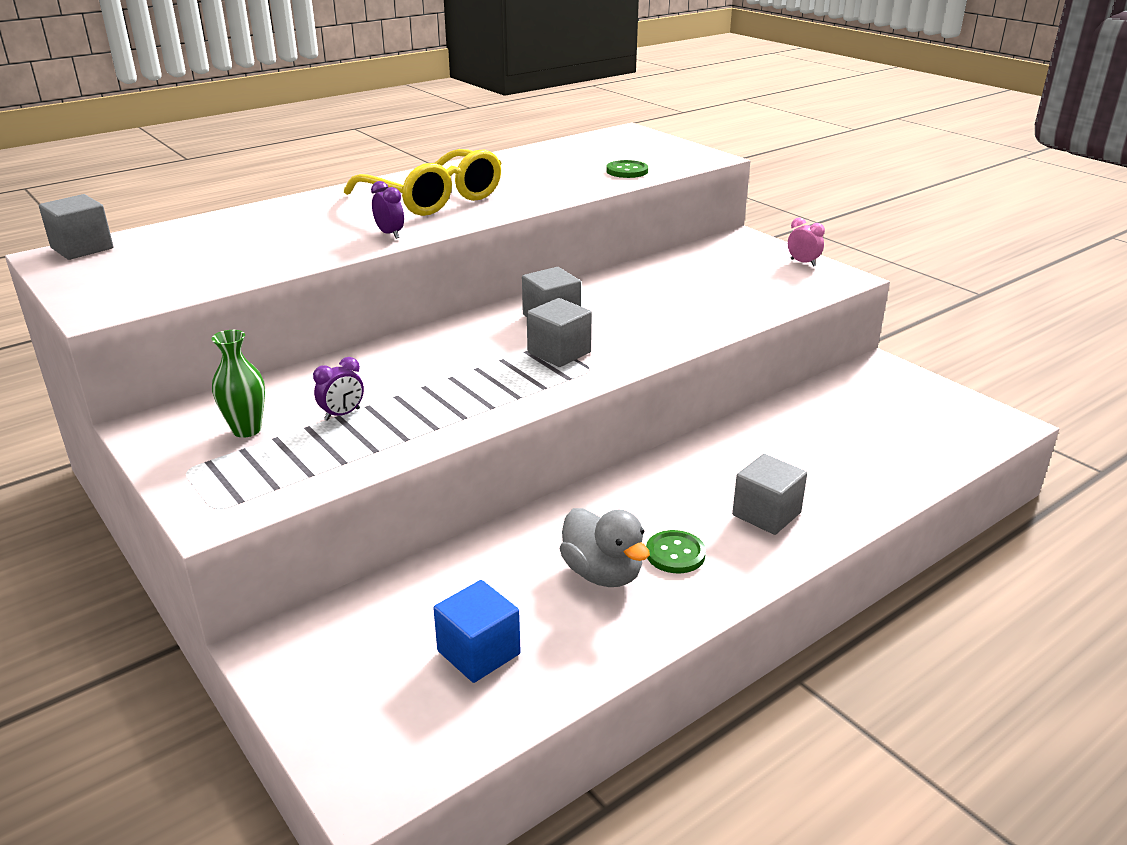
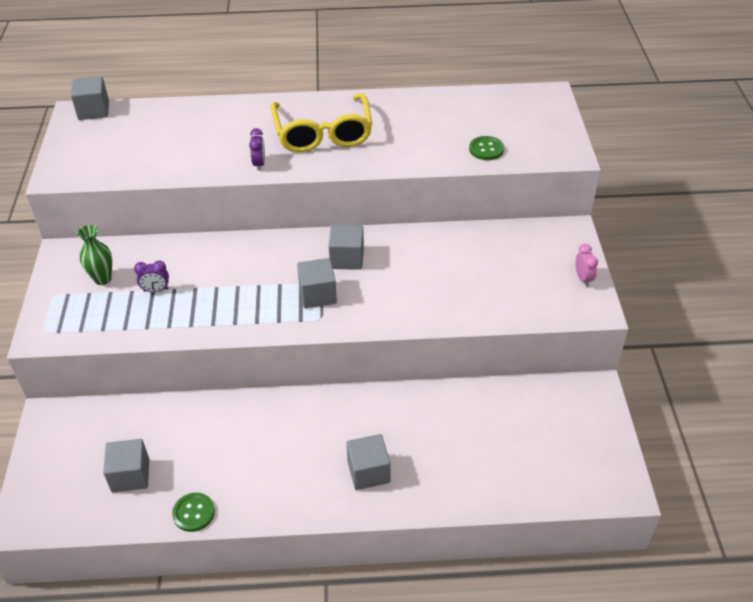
camera: 35 degrees right, 15 degrees up
(478, 652) = (130, 475): blue cube -> grey cube
(602, 573) = (235, 461): grey duck -> none
(675, 554) = (286, 470): green button -> green button (193, 513)

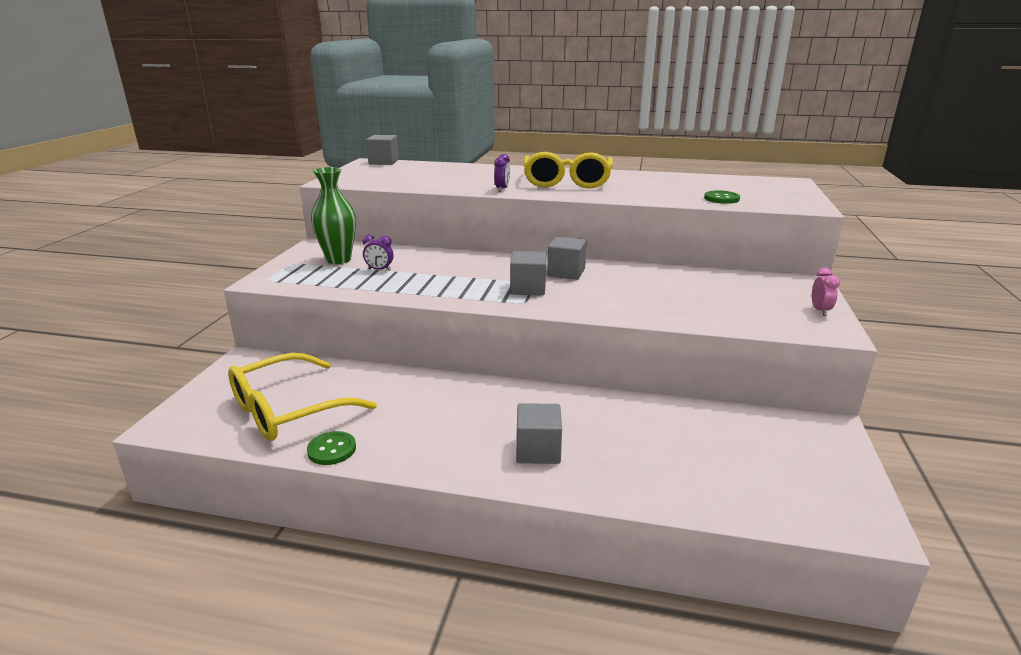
camera: 15 degrees right, 20 degrees down
(102, 279) = (338, 260): green vase -> green vase, size x1.50
(130, 475) = (288, 410): grey cube -> yellow glasses

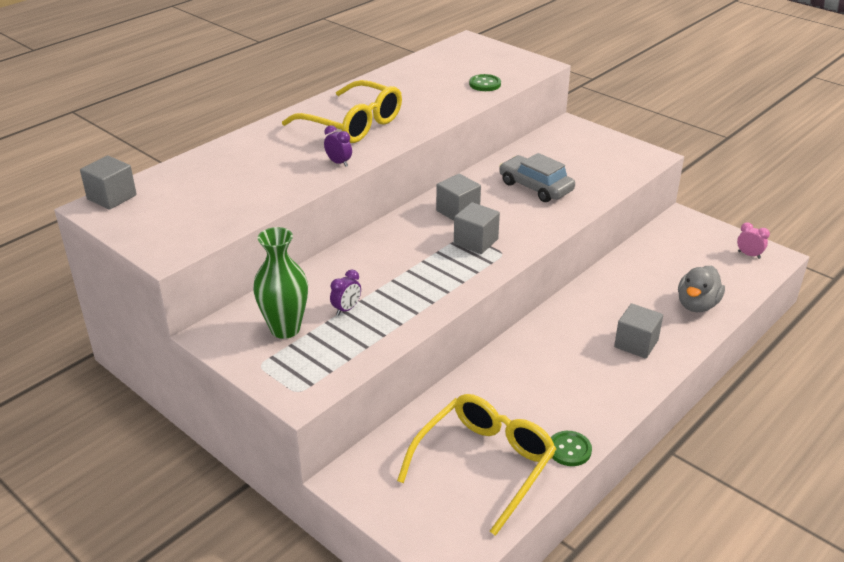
camera: 60 degrees left, 10 degrees up
(288, 410) = (484, 464): yellow glasses -> yellow glasses turned 135 degrees counterclockwise
(659, 291) = (535, 187): none -> grey car
(662, 478) = (697, 305): none -> grey duck
(820, 311) = (619, 145): pink clock -> pink clock (749, 255)

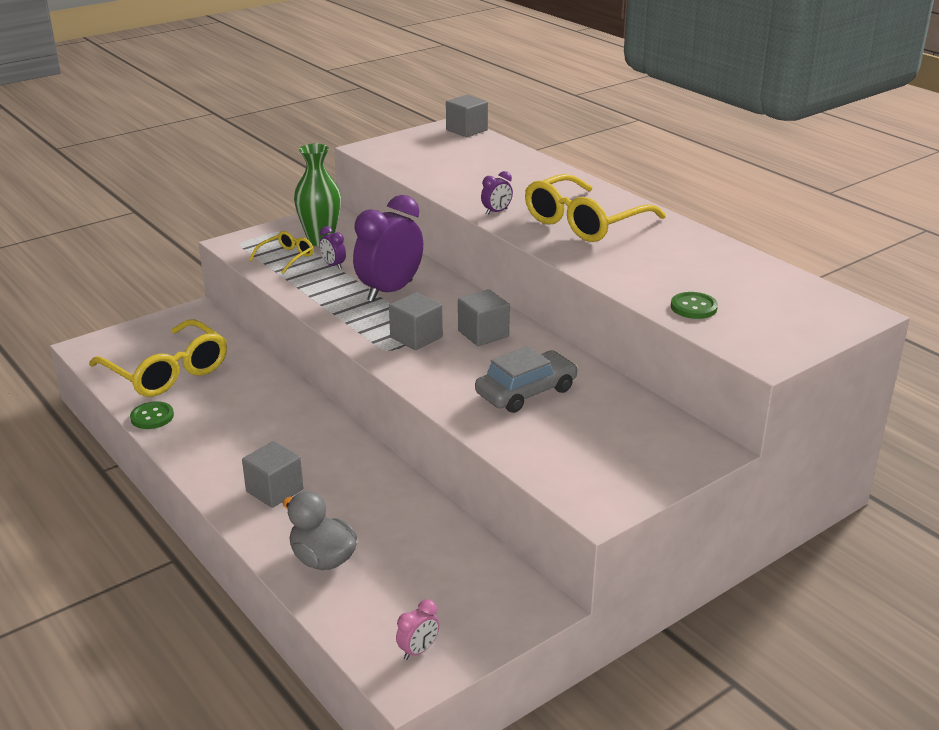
camera: 100 degrees right, 5 degrees down
(332, 345) = (286, 257): none -> yellow glasses
(395, 266) = (390, 291): none -> purple clock

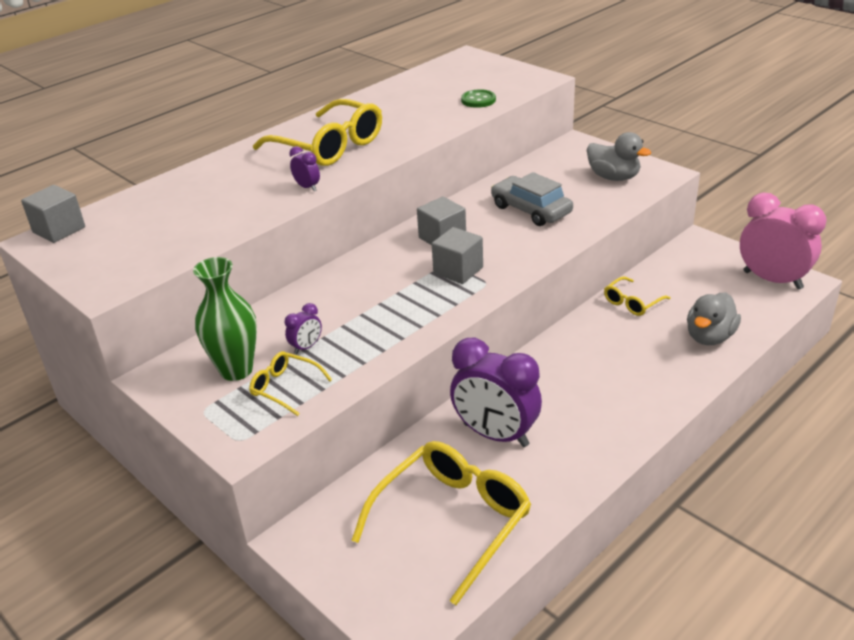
camera: 95 degrees left, 5 degrees up
(152, 417) = (551, 504): green button -> none
(274, 490) = (637, 381): grey cube -> none
(390, 291) = (366, 299): purple clock -> purple clock (495, 435)
(414, 515) = (632, 302): none -> yellow glasses
(418, 650) = (772, 280): pink clock -> pink clock, size x2.33
(595, 464) = (613, 177): none -> grey duck

